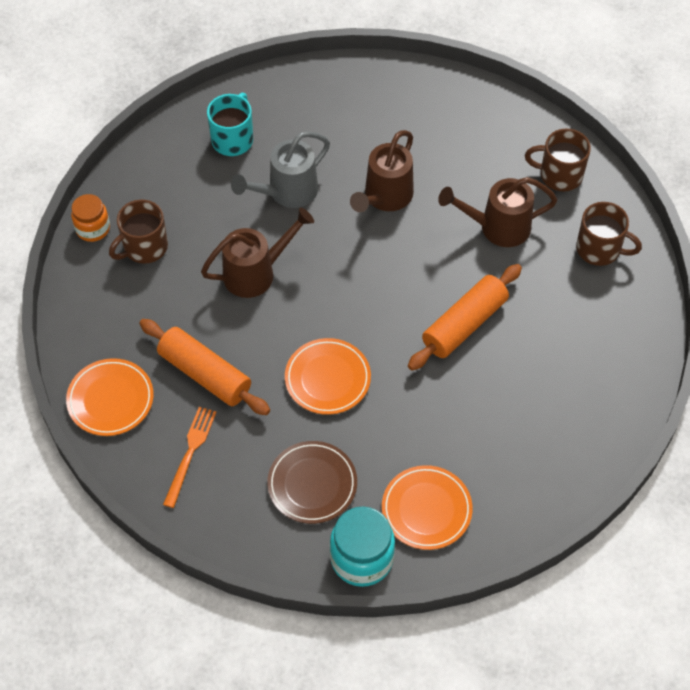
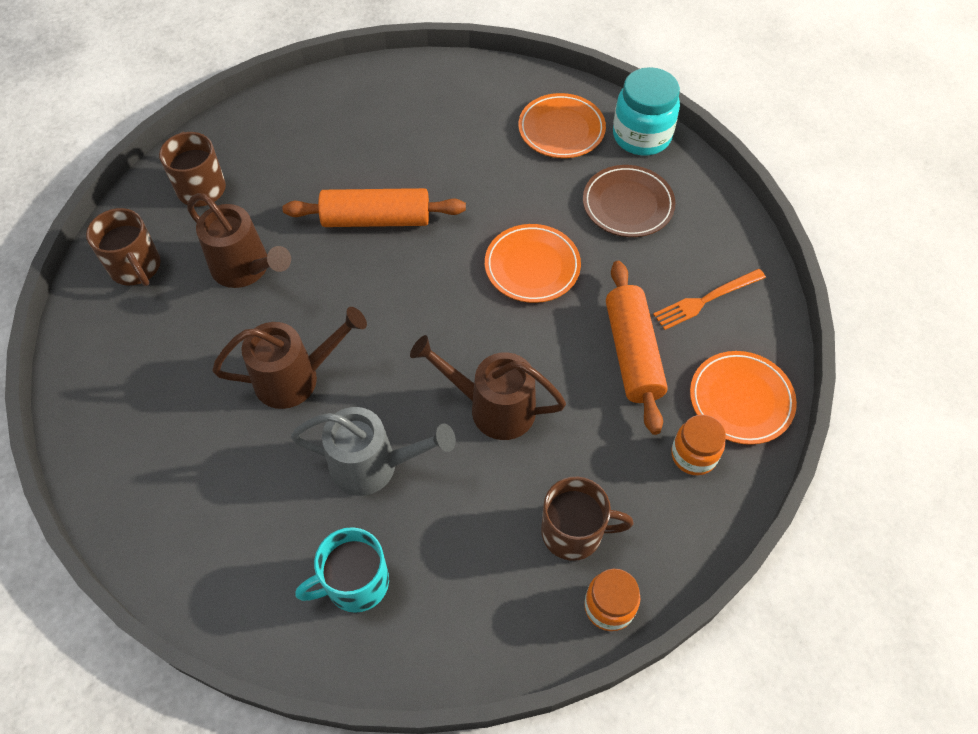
camera: 135 degrees left, 0 degrees up
(112, 341) = (693, 455): none -> orange jar

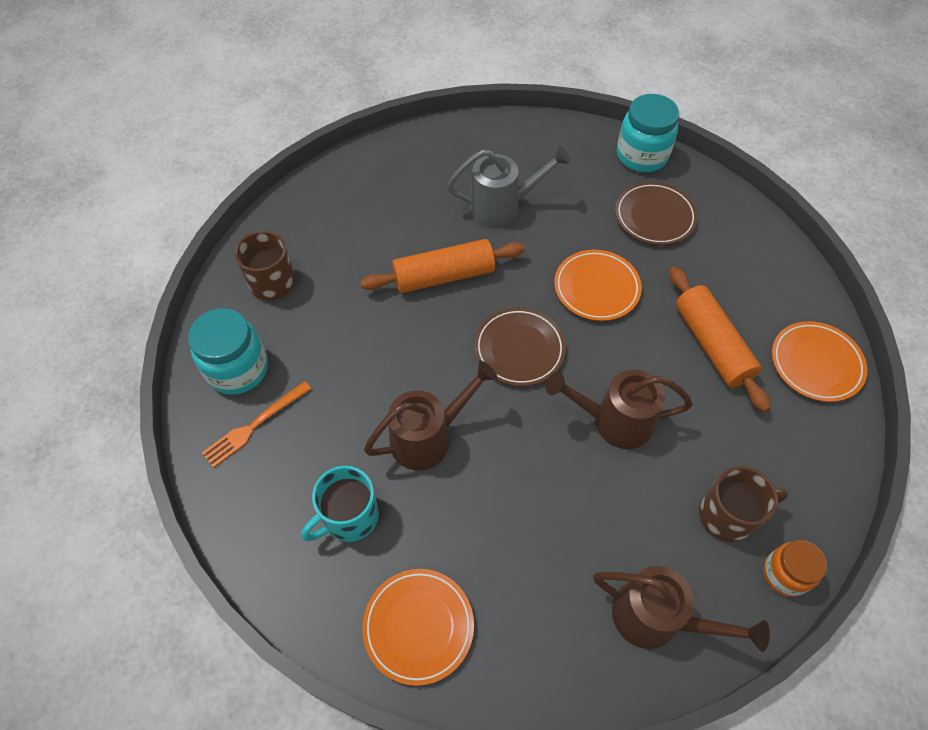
camera: 15 degrees left, 0 degrees up
(136, 267) = (237, 369): brown mug -> turquoise jar
(246, 269) = (343, 347): brown watering can -> brown watering can (657, 619)
(355, 583) = (558, 614): turquoise mug -> turquoise mug (349, 516)
(374, 466) = (531, 501): grey watering can -> grey watering can (502, 207)
(424, 311) = (519, 349): none -> brown plate
(561, 130) = (572, 163): orange plate -> orange plate (418, 626)
(693, 455) = (798, 421): orange jar -> none
(706, 300) = (752, 284): orange fork -> orange fork (254, 425)

